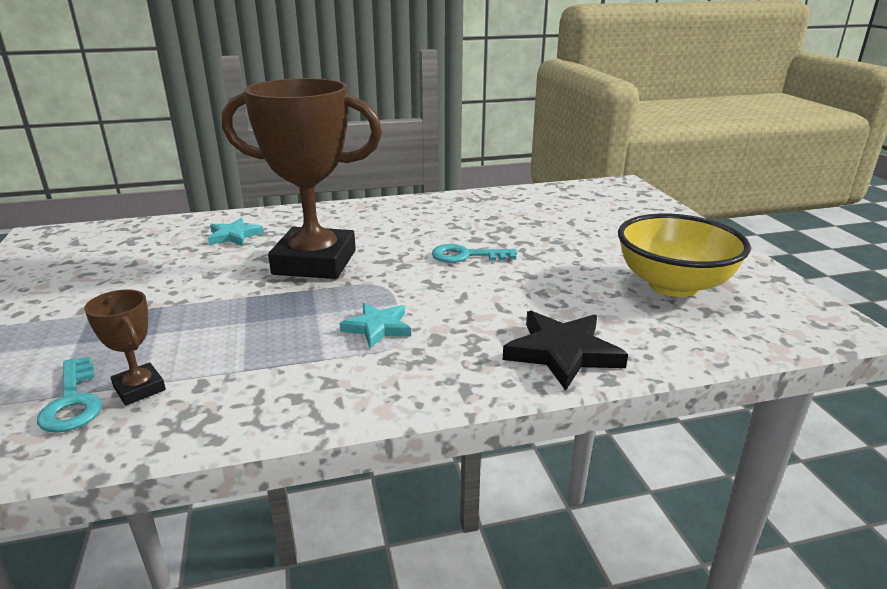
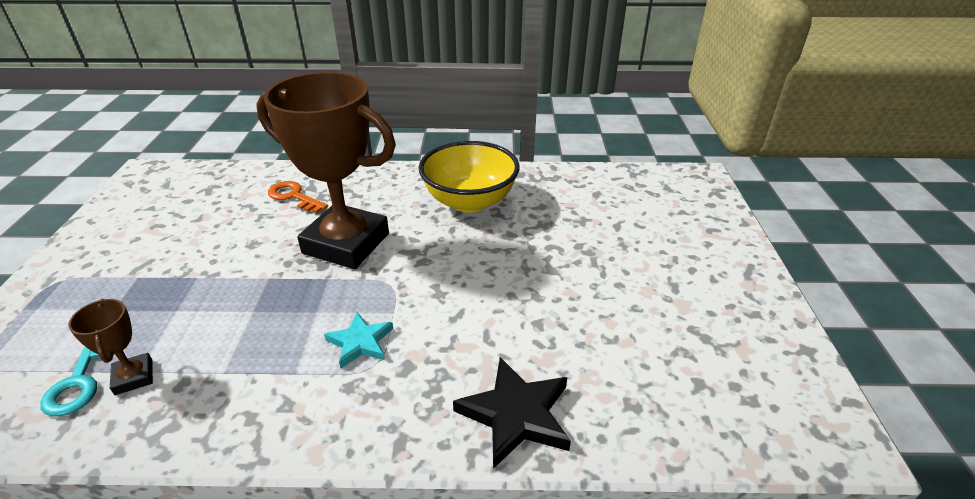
camera: 15 degrees right, 10 degrees up
(234, 236) = (294, 196): turquoise star -> orange key
(466, 256) = (488, 258): turquoise key -> none
(673, 285) = (680, 339): yellow bowl -> yellow bowl (470, 201)

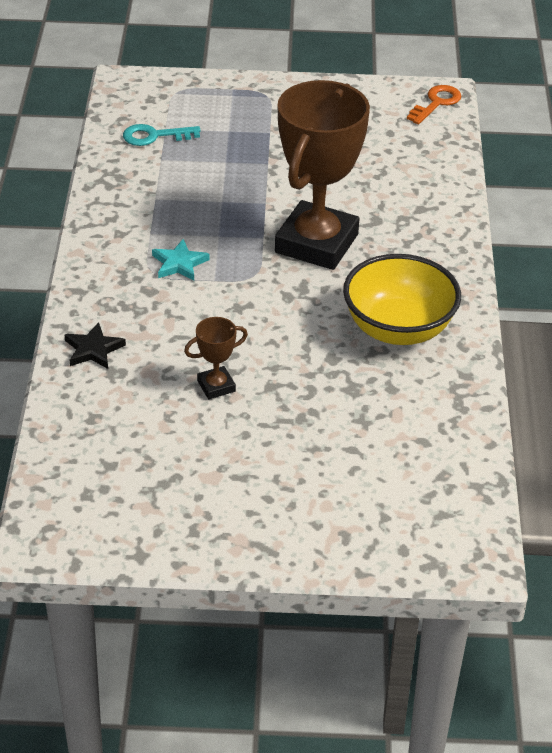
camera: 90 degrees right, 5 degrees up
(134, 377) = (155, 159): brown trophy -> brown trophy (216, 386)
(294, 196) = (400, 199): orange key -> orange key (436, 103)
(516, 414) = (93, 349): black star -> black star, size x0.64

